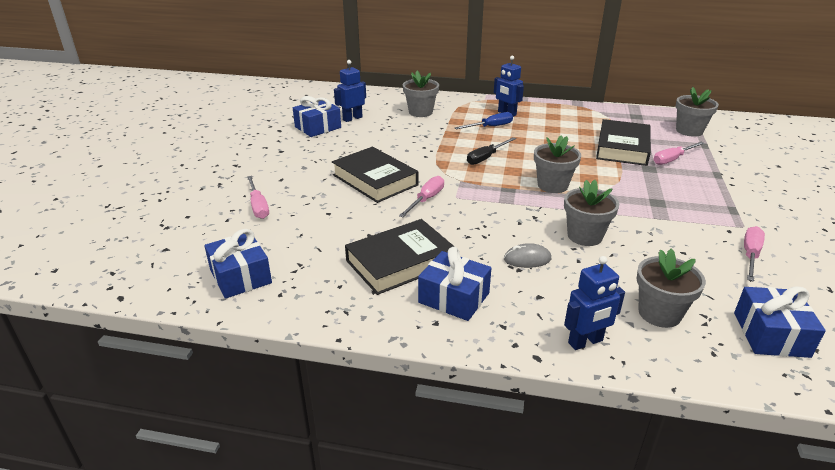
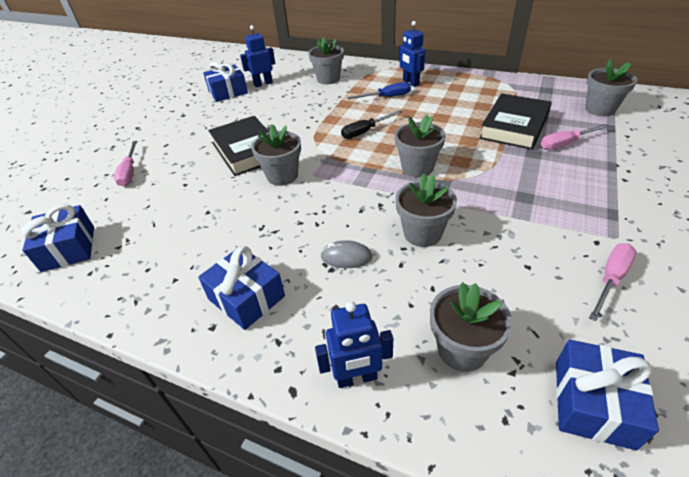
camera: 15 degrees right, 10 degrees up
(400, 262) = (218, 247): black book -> none
(426, 200) = (282, 176): pink screwdriver -> grey flower pot

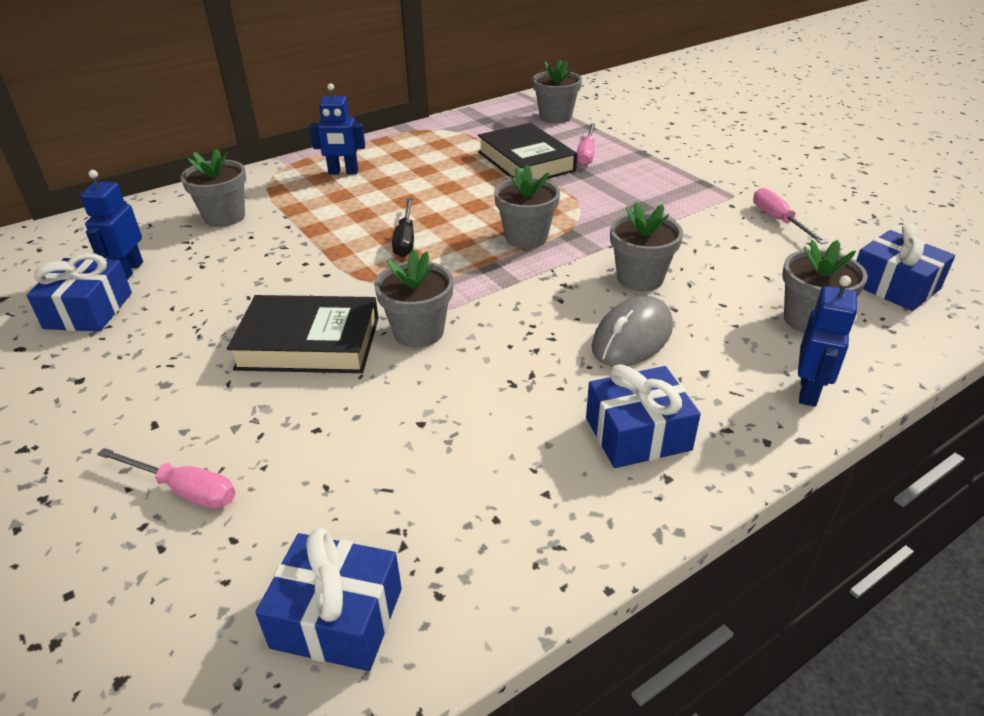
camera: 60 degrees left, 5 degrees down
(346, 257) = (632, 338): grey mouse -> grey mouse, size x1.63
(387, 97) = (350, 198): blue screwdriver -> none

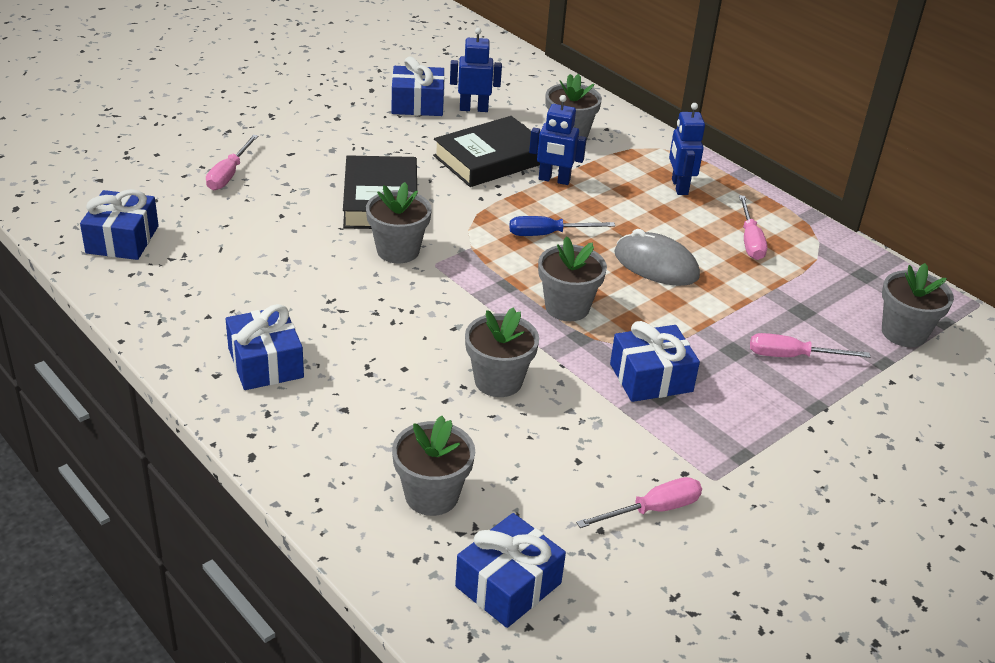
camera: 80 degrees right, 0 degrees up
(405, 240) = (548, 234): black screwdriver -> blue screwdriver
(434, 152) = (750, 241): none -> pink screwdriver
(526, 161) = (751, 307): black book -> black book (490, 159)
(621, 208) = (651, 377): none -> blue gift
(632, 338) = (395, 368): grey mouse -> grey mouse (656, 265)
(809, 391) = (315, 472): blue robot -> blue robot (554, 180)

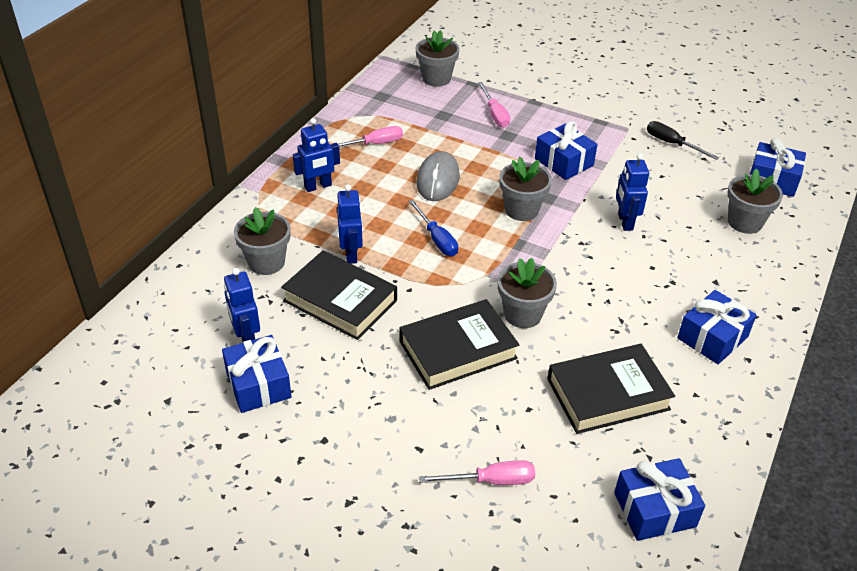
camera: 110 degrees left, 5 degrees up
(257, 263) = (608, 394): none -> black book
(498, 381) = (625, 222): grey flower pot -> blue robot
(653, 510) = (672, 144): pink screwdriver -> black screwdriver

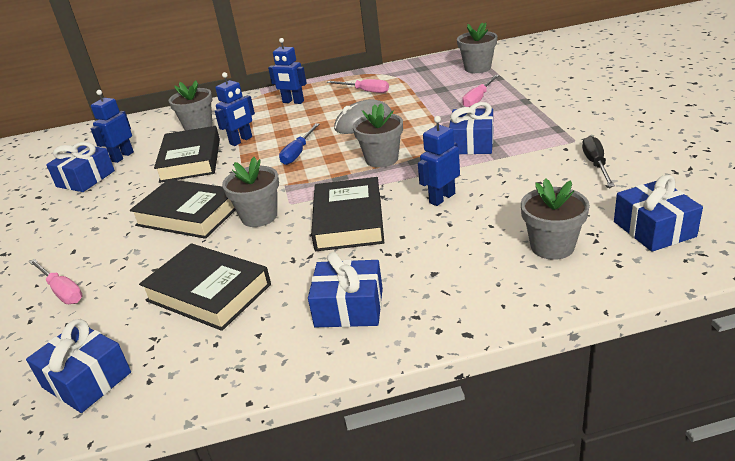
camera: 55 degrees right, 10 degrees down
(596, 276) = (349, 220): none -> black book

